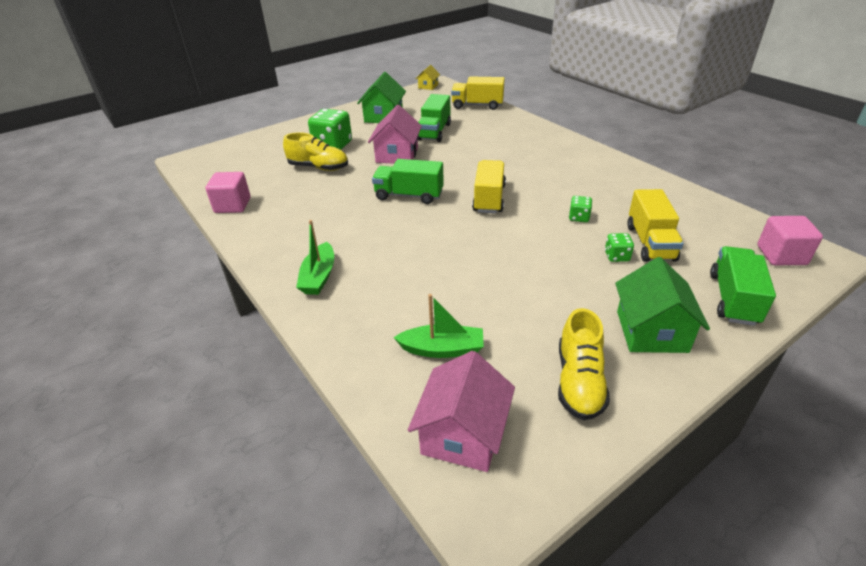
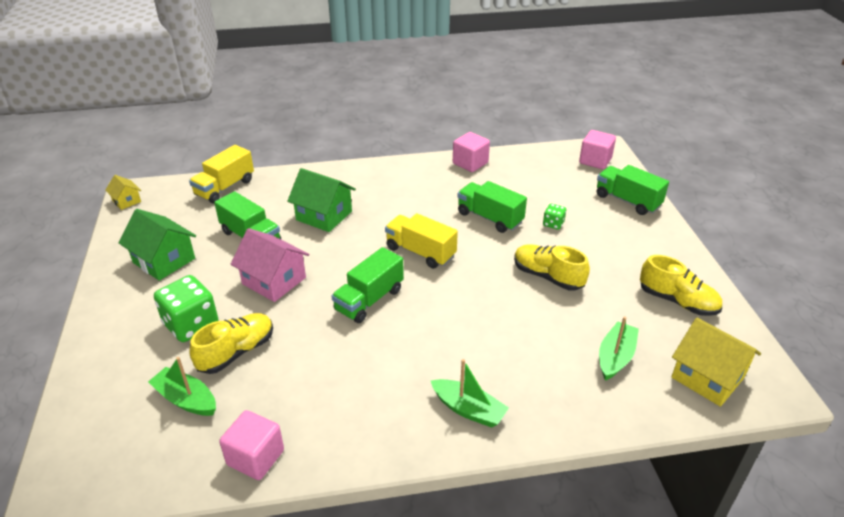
camera: 65 degrees left, 0 degrees up
(269, 167) = (186, 399): none -> green boat
(463, 434) = (707, 377): pink house -> yellow house
(526, 274) = (548, 276): none -> yellow shoe
(579, 217) = (489, 218): green dice -> green truck
(650, 242) = (546, 202): yellow truck -> none
(651, 331) = (642, 248): green house -> green house (324, 215)
(652, 183) = (470, 163): none -> pink cube

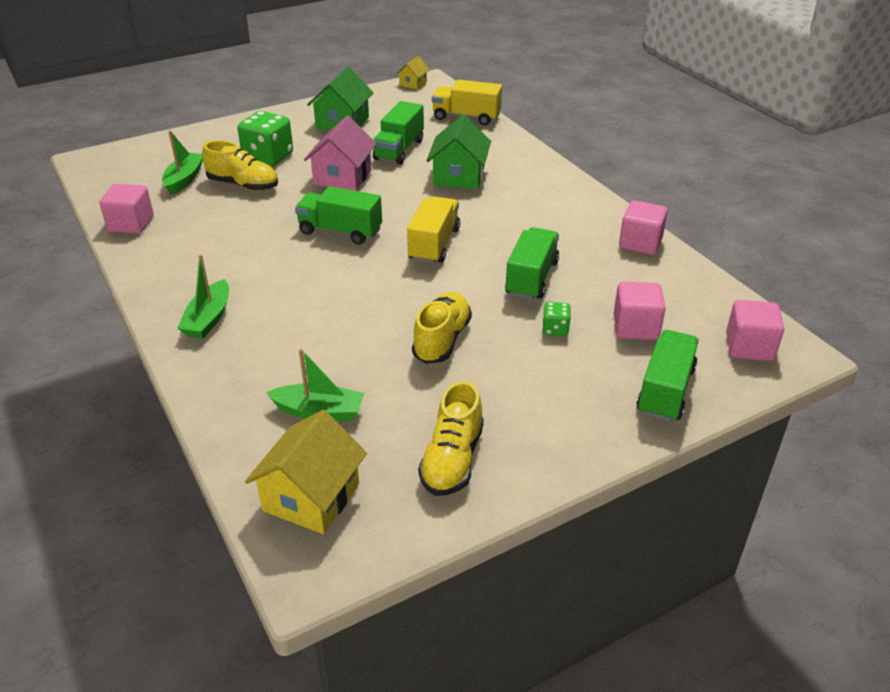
camera: 70 degrees right, 0 degrees up
(562, 193) = (635, 327): none -> pink cube

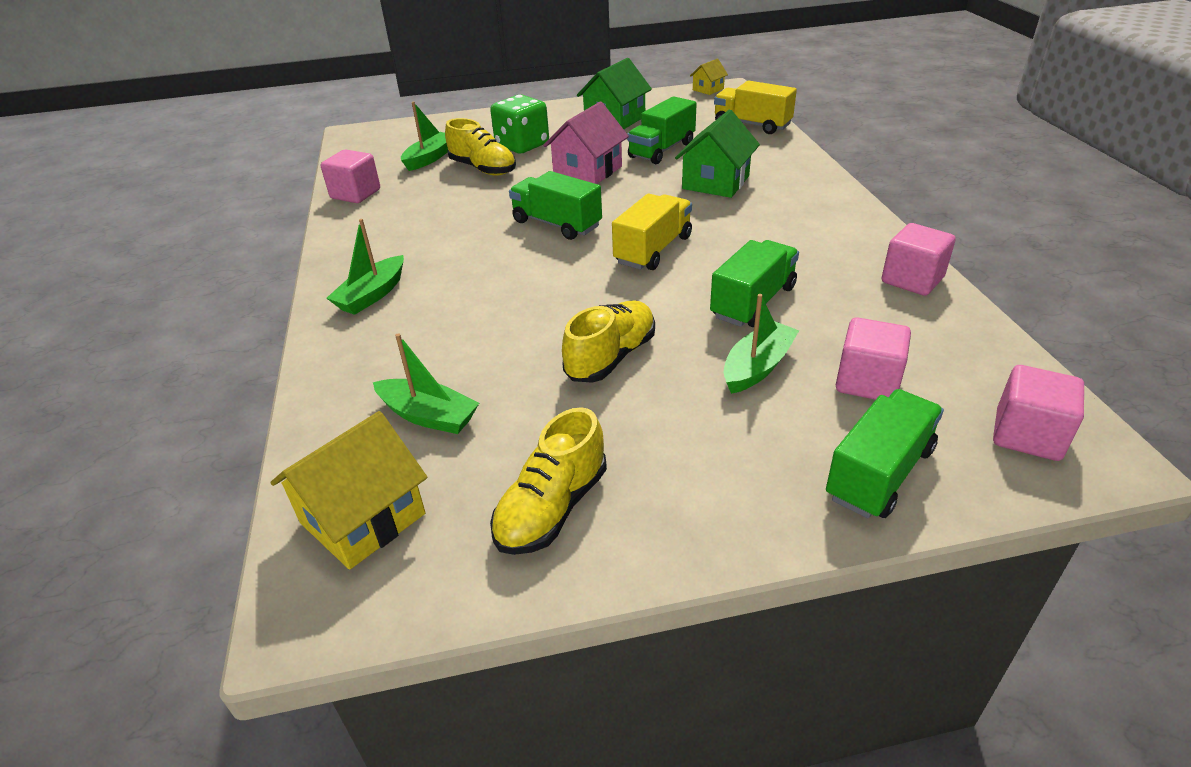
camera: 20 degrees right, 0 degrees up
(555, 329) = (757, 367): green dice -> green boat

